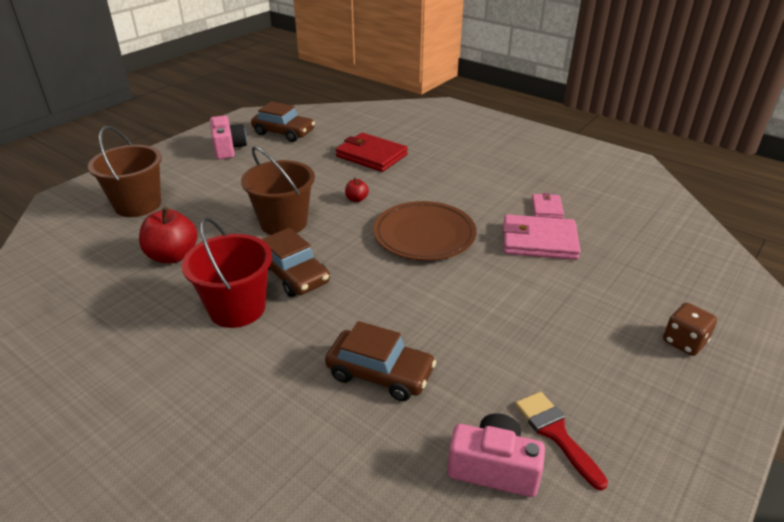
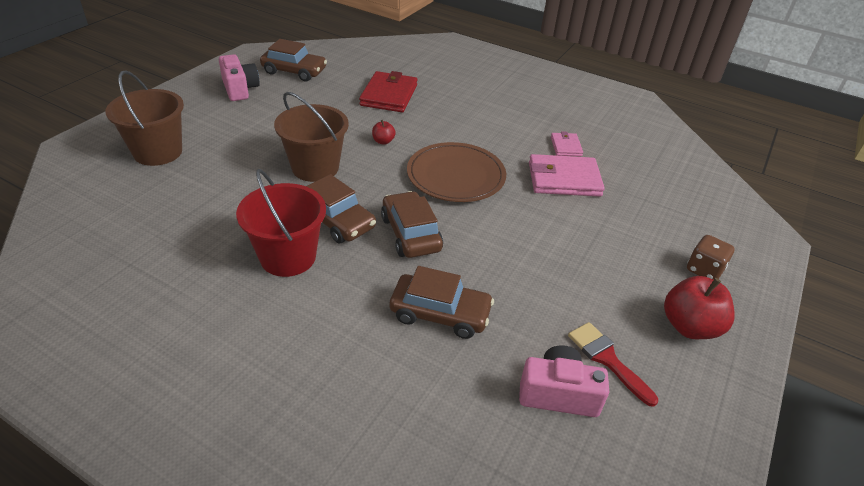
camera: 10 degrees left, 5 degrees up
(173, 256) = (209, 205): red apple -> red apple (689, 326)
(366, 290) = (411, 234): none -> brown car
(371, 156) = (389, 95): red wallet -> red wallet turned 75 degrees clockwise

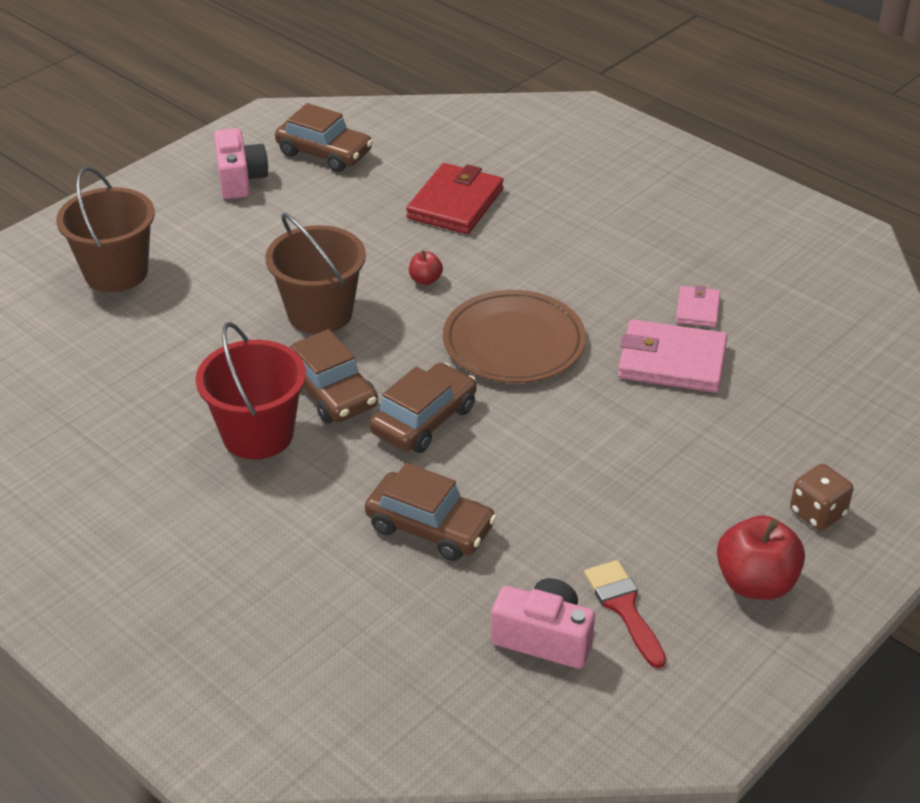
camera: 15 degrees right, 0 degrees up
(411, 234) = (424, 420): brown car -> brown car turned 45 degrees clockwise

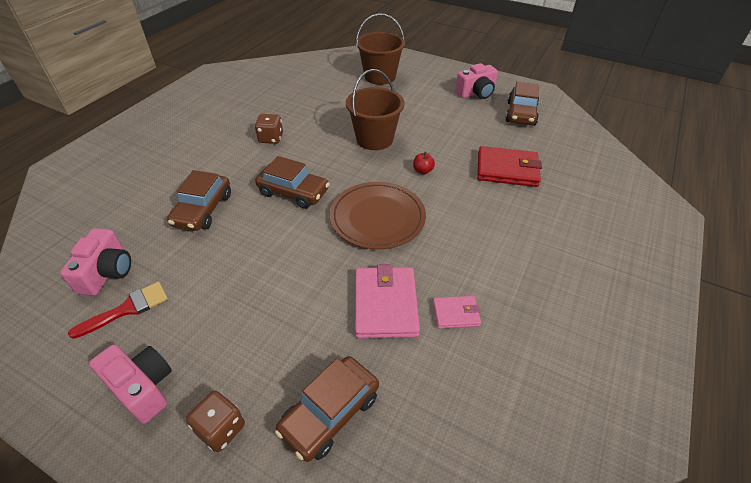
camera: 75 degrees right, 5 degrees up
(258, 434) = (271, 138): red bucket -> brown dice
(330, 392) = (309, 155): brown car -> brown car (330, 413)
(755, 583) = (142, 387): red apple -> pink camera

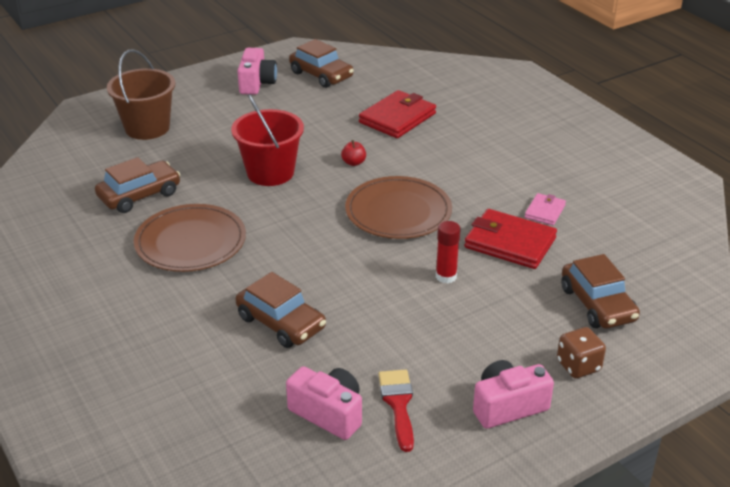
camera: 60 degrees left, 10 degrees down
(271, 138) = (190, 242): brown dice -> brown plate
(293, 192) = (310, 252): brown car -> brown car (139, 195)
(308, 278) = (446, 276): none -> red glue stick
(374, 139) = (270, 172): brown bucket -> red bucket
(385, 304) = (510, 243): pink wallet -> red wallet

